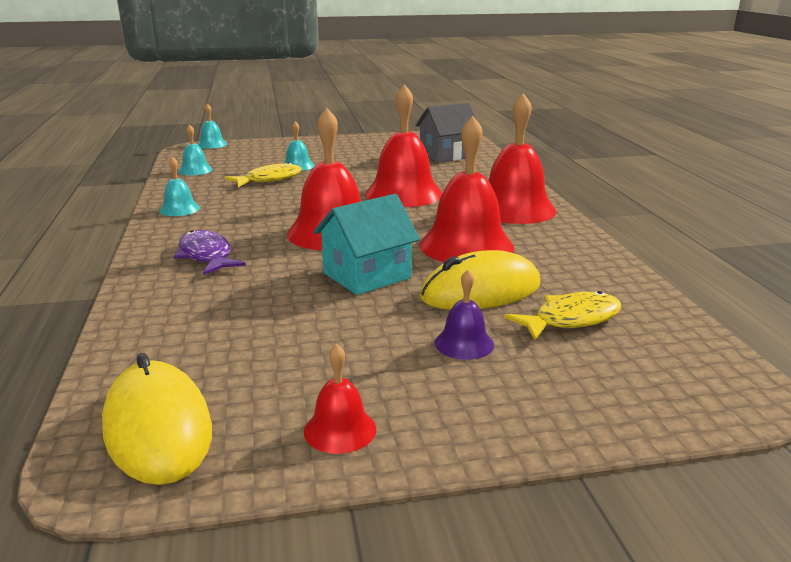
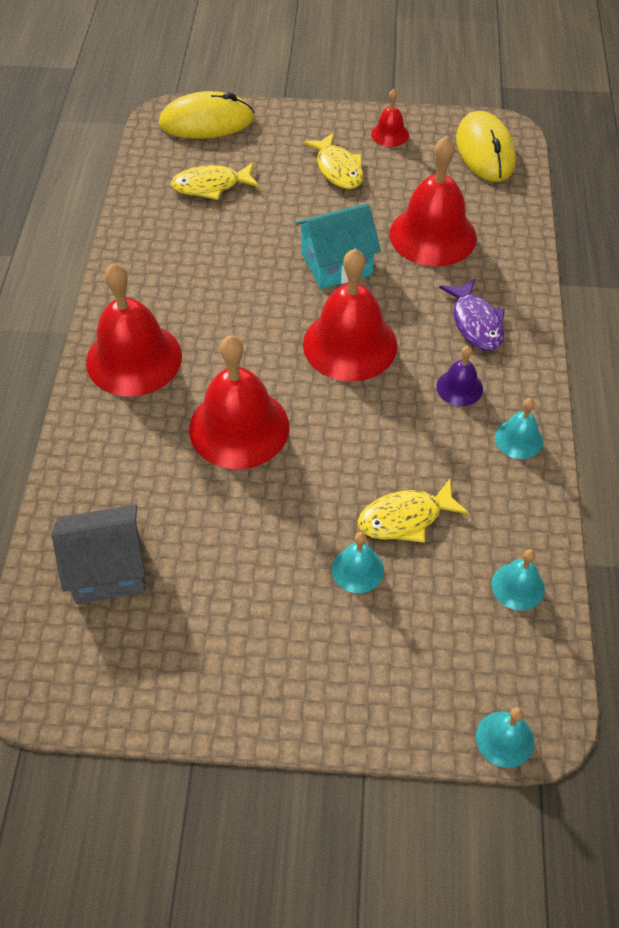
camera: 165 degrees left, 30 degrees up
(408, 363) = (338, 169): none -> yellow fish
(464, 343) = (296, 178): purple bell -> purple bell (459, 387)
(466, 245) = (229, 293): red bell -> red bell (433, 235)
(481, 291) = (254, 227): yellow mouse -> yellow mouse (206, 122)

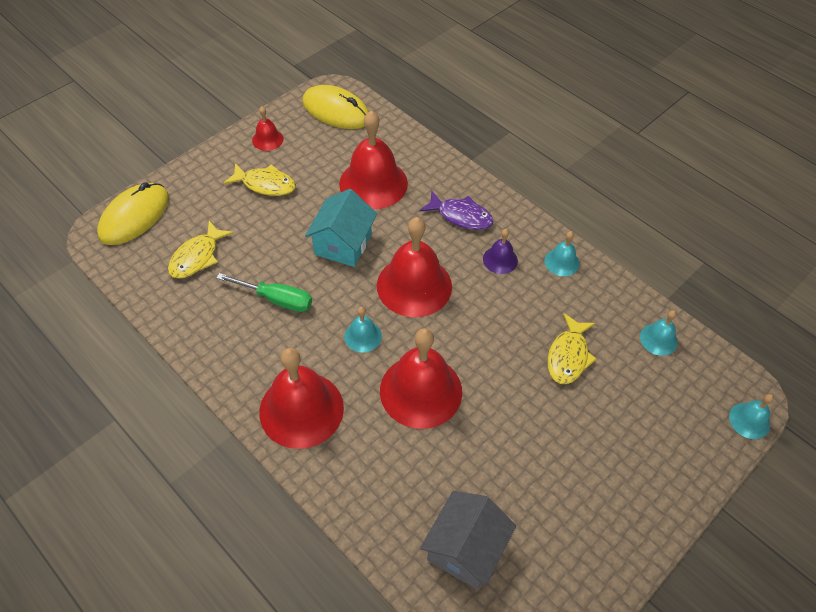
camera: 50 degrees left, 0 degrees up
(225, 264) = (276, 299): none -> green screwdriver
(357, 569) = (584, 407): turquoise bell -> turquoise bell (363, 336)

